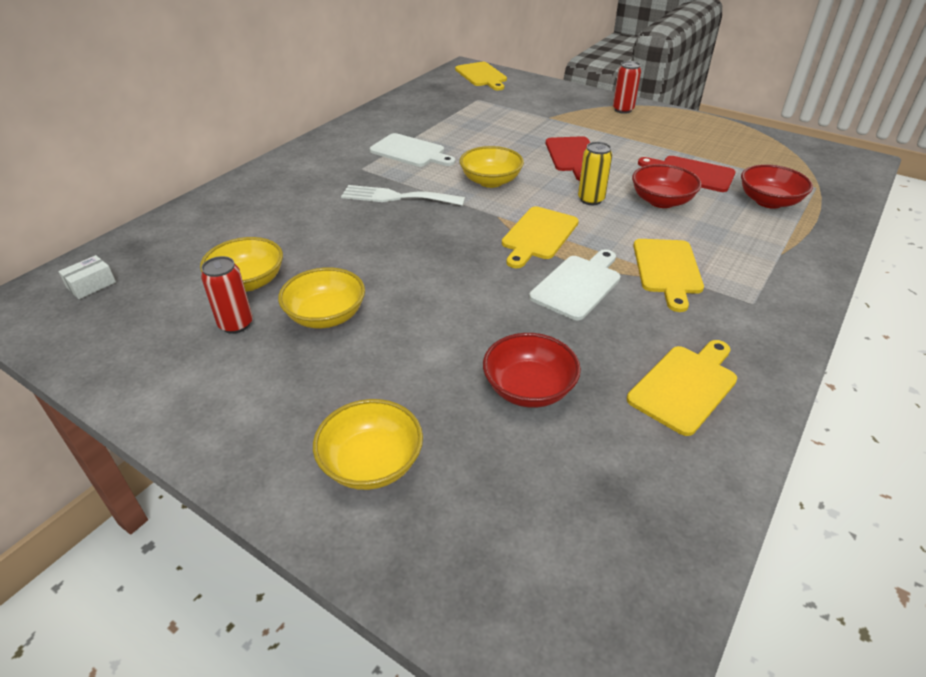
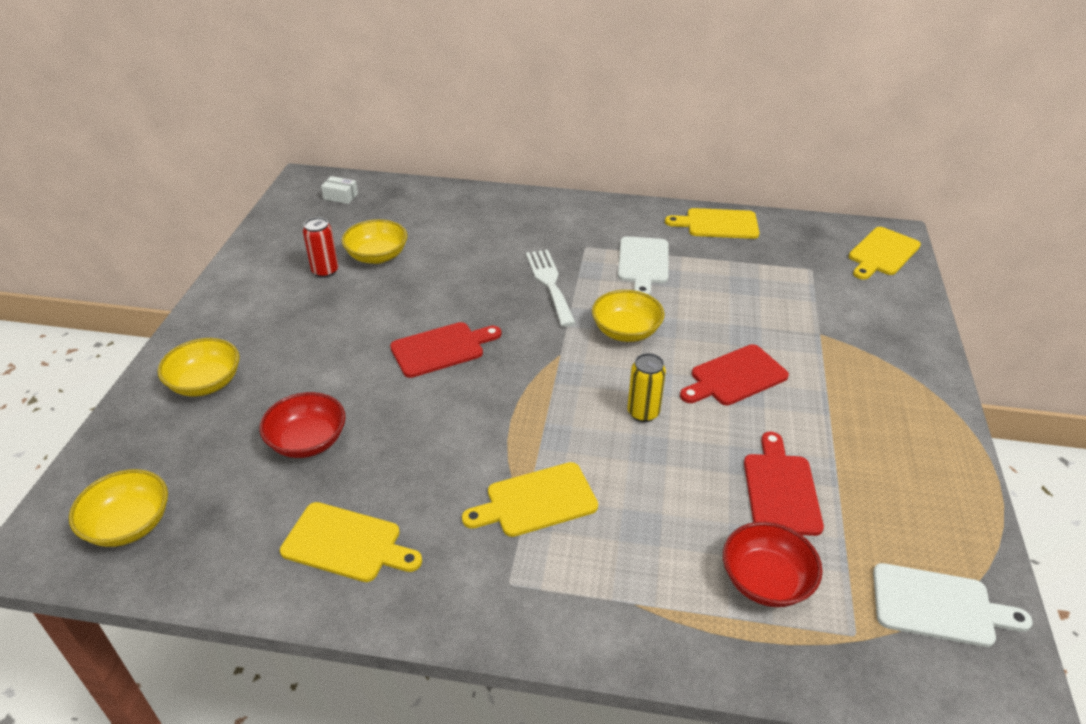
camera: 65 degrees right, 0 degrees up
(326, 316) = (353, 307): yellow bowl -> yellow bowl (129, 524)
(443, 274) = (441, 349): none -> red cutting board
(538, 235) = (542, 391): yellow cutting board -> yellow cutting board (718, 224)
(578, 285) = (470, 438): white cutting board -> white cutting board (939, 606)
(623, 110) = (914, 392): red can -> none
(661, 201) = (684, 472): red bowl -> none

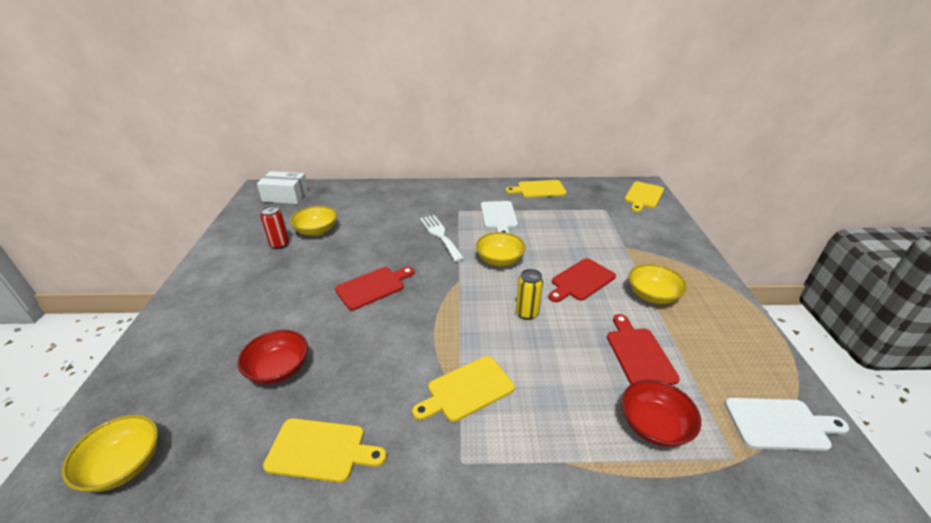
camera: 10 degrees left, 5 degrees down
(205, 383) = (191, 335): yellow bowl -> yellow bowl (652, 295)
(340, 196) = (285, 196): white box -> white box, size x1.92

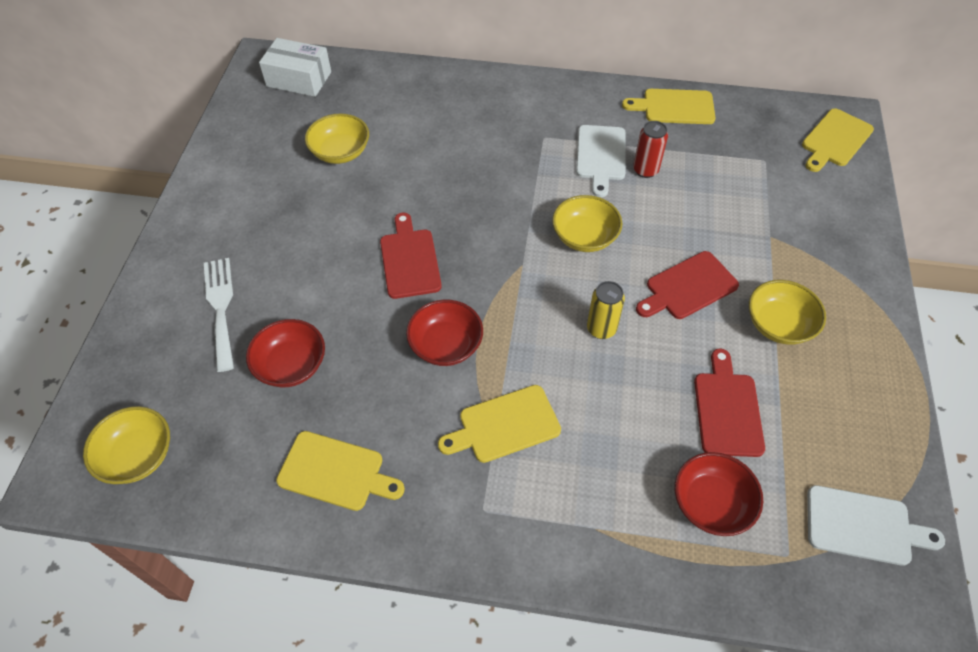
camera: 10 degrees right, 20 degrees up
(280, 244) = (291, 171): red can -> red can (645, 170)
(373, 287) = (409, 260): red cutting board -> red cutting board turned 75 degrees counterclockwise
(409, 338) = (446, 345): none -> red bowl
(440, 235) = (510, 182): white fork -> white fork (220, 308)

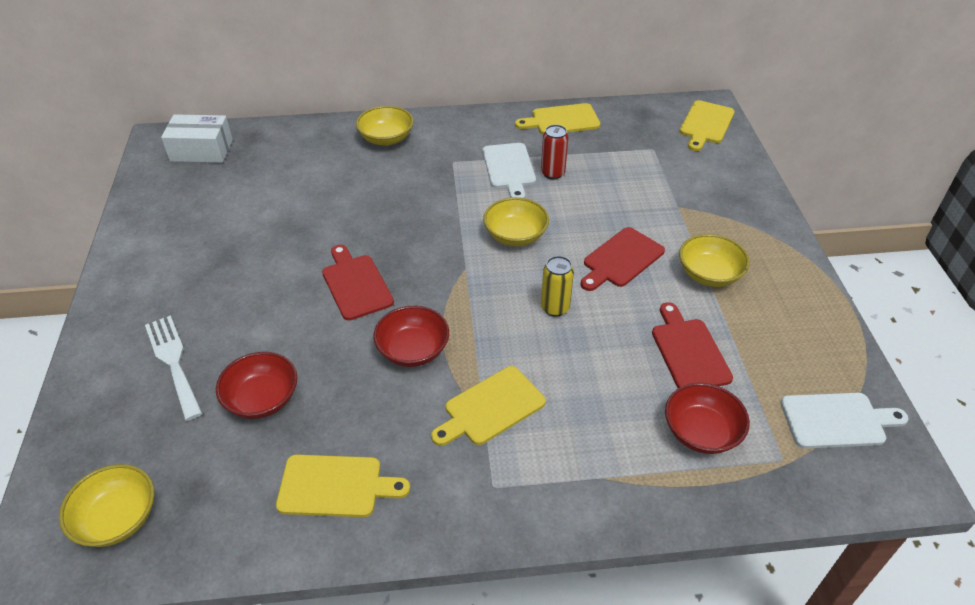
camera: 15 degrees left, 10 degrees down
(340, 152) = (261, 205): yellow bowl -> yellow bowl (386, 139)

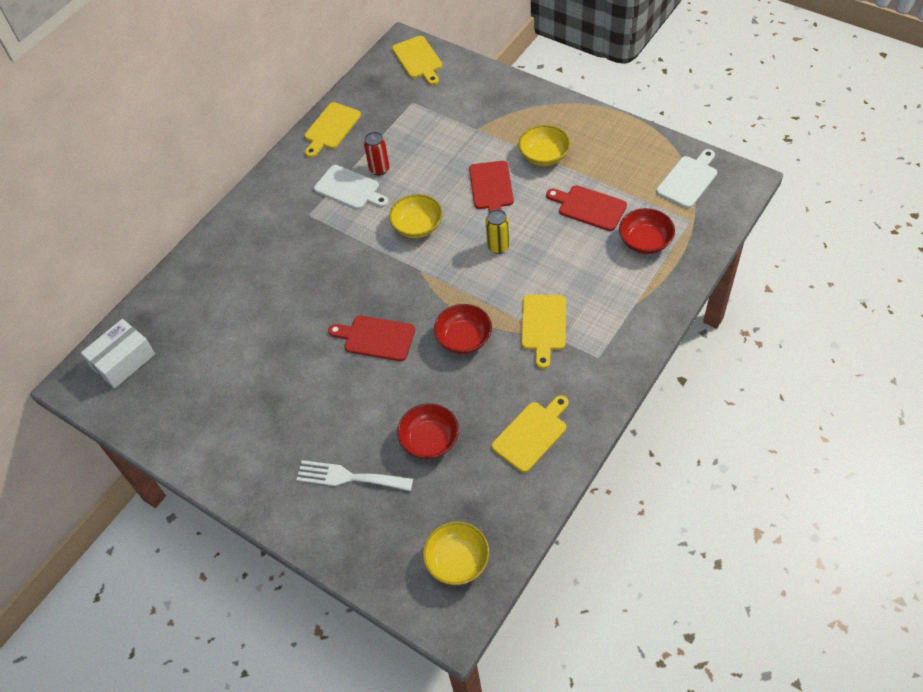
camera: 45 degrees left, 10 degrees up
(386, 139) = (240, 238): yellow bowl -> none

